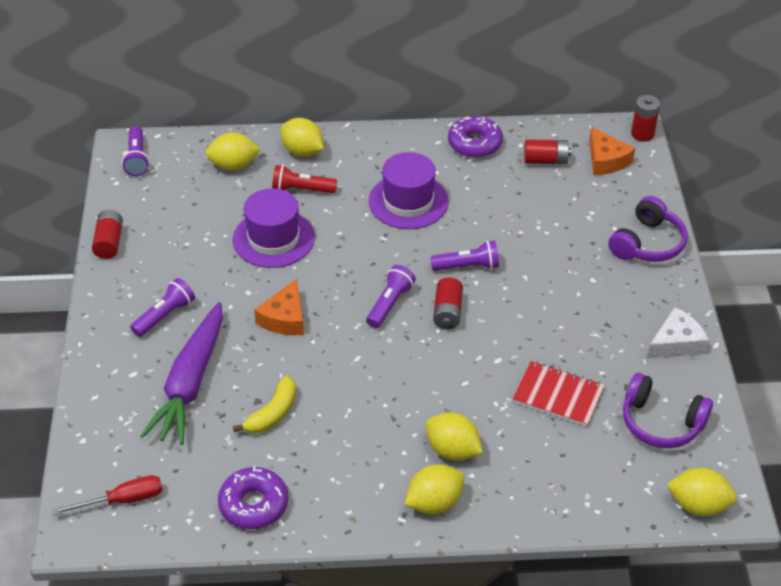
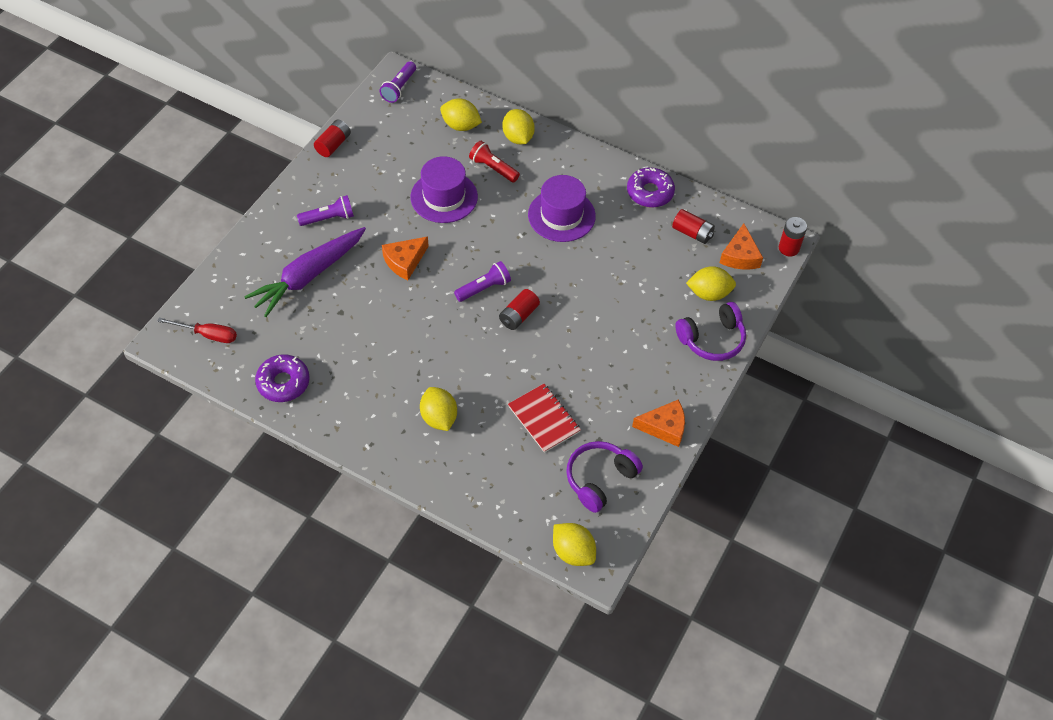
camera: 30 degrees right, 10 degrees up
(272, 413) = (343, 326): yellow banana -> none
(434, 502) = (397, 447): yellow lemon -> yellow lemon (709, 293)
(467, 266) = (562, 288): purple flashlight -> none
(661, 422) = (600, 479): purple headphones -> purple headphones turned 75 degrees clockwise
(676, 343) = (664, 427): white cheese -> orange cheese

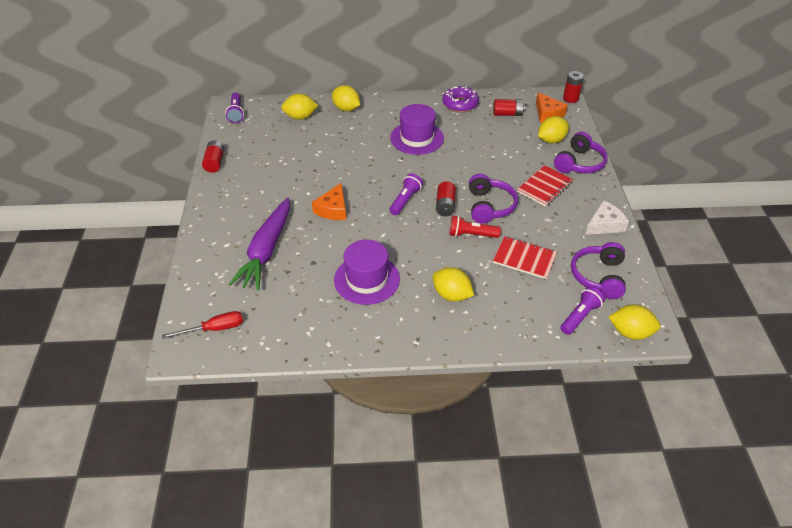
camera: 30 degrees left, 10 degrees down
(283, 382) = (309, 332): purple donut -> none
(329, 218) = (250, 207): purple flashlight -> purple flashlight (580, 316)
(444, 197) = (326, 160): purple hat -> purple hat (367, 279)
(493, 168) = (345, 131): red flashlight -> red flashlight (471, 235)
(563, 341) = (489, 206): none -> purple headphones
(644, 349) = (545, 187): none -> red notebook
(664, 427) = (604, 225): orange cheese -> white cheese

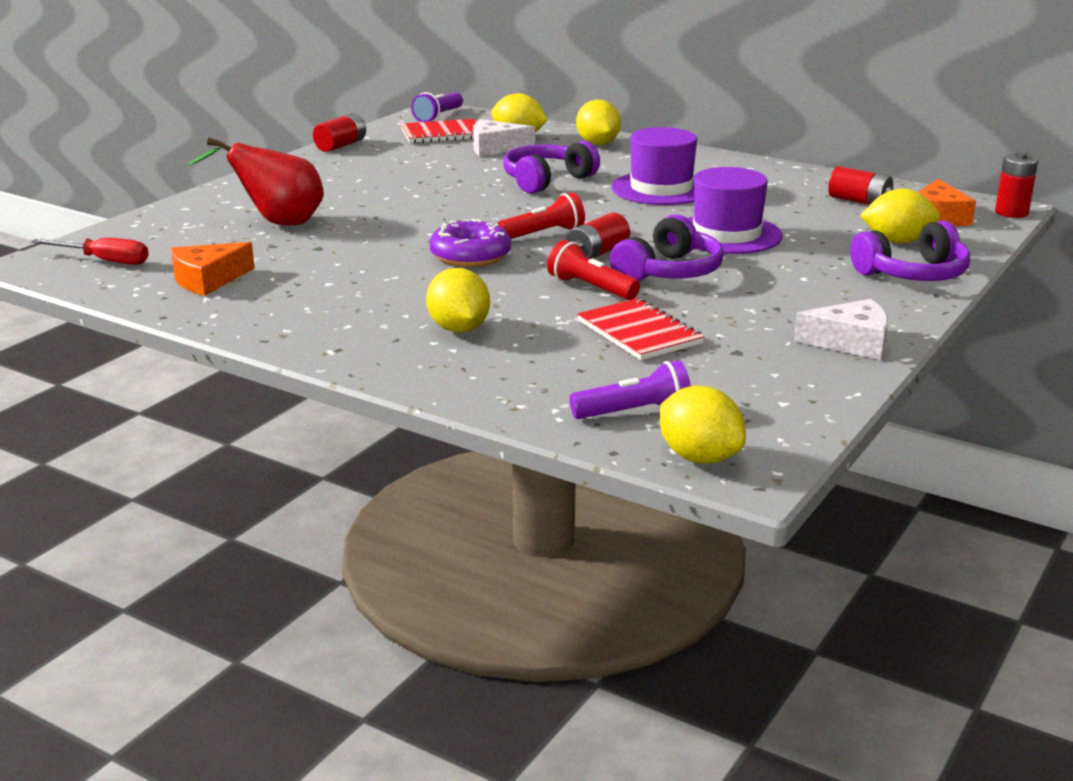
camera: 35 degrees right, 20 degrees down
(266, 250) = (277, 223): purple carrot -> red pear
(300, 132) = (495, 148): none -> white cheese
(333, 209) = (424, 215): orange cheese -> orange cheese (208, 280)
(367, 279) = (362, 281): purple hat -> purple hat (727, 234)
(405, 200) = (543, 234): purple flashlight -> red flashlight
(460, 104) = (790, 176): purple donut -> purple donut (470, 256)
(545, 187) = (802, 280): red notebook -> red notebook (442, 134)
(598, 276) = (743, 386): purple headphones -> purple headphones (546, 180)

